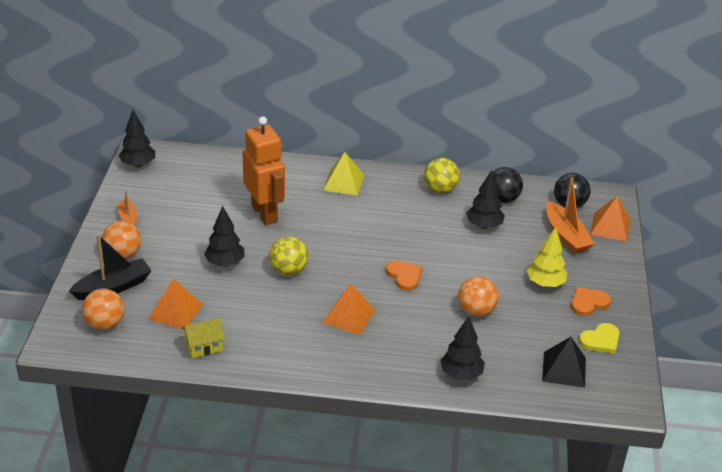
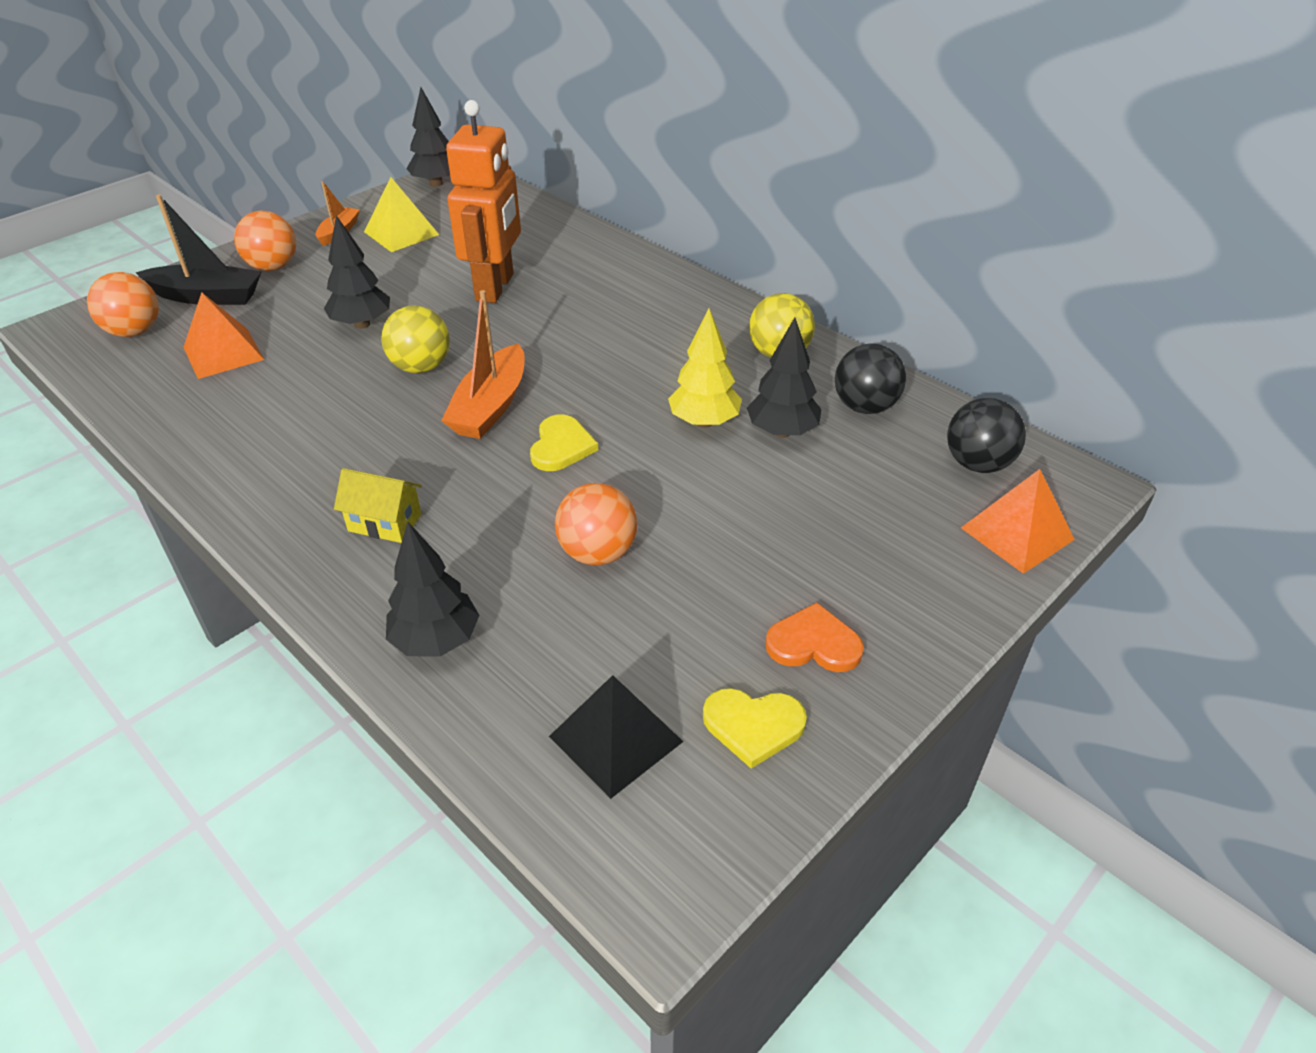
camera: 40 degrees right, 5 degrees up
(204, 347) = (184, 410): yellow house -> yellow house (385, 522)
(343, 182) = (649, 291): yellow pyramid -> yellow pyramid (401, 233)
(349, 316) = (407, 463): orange pyramid -> none
(404, 276) = (561, 446): orange heart -> yellow heart
(545, 283) = (773, 569): yellow tree -> yellow tree (704, 422)
(566, 236) = (910, 510): orange boat -> orange boat (490, 406)

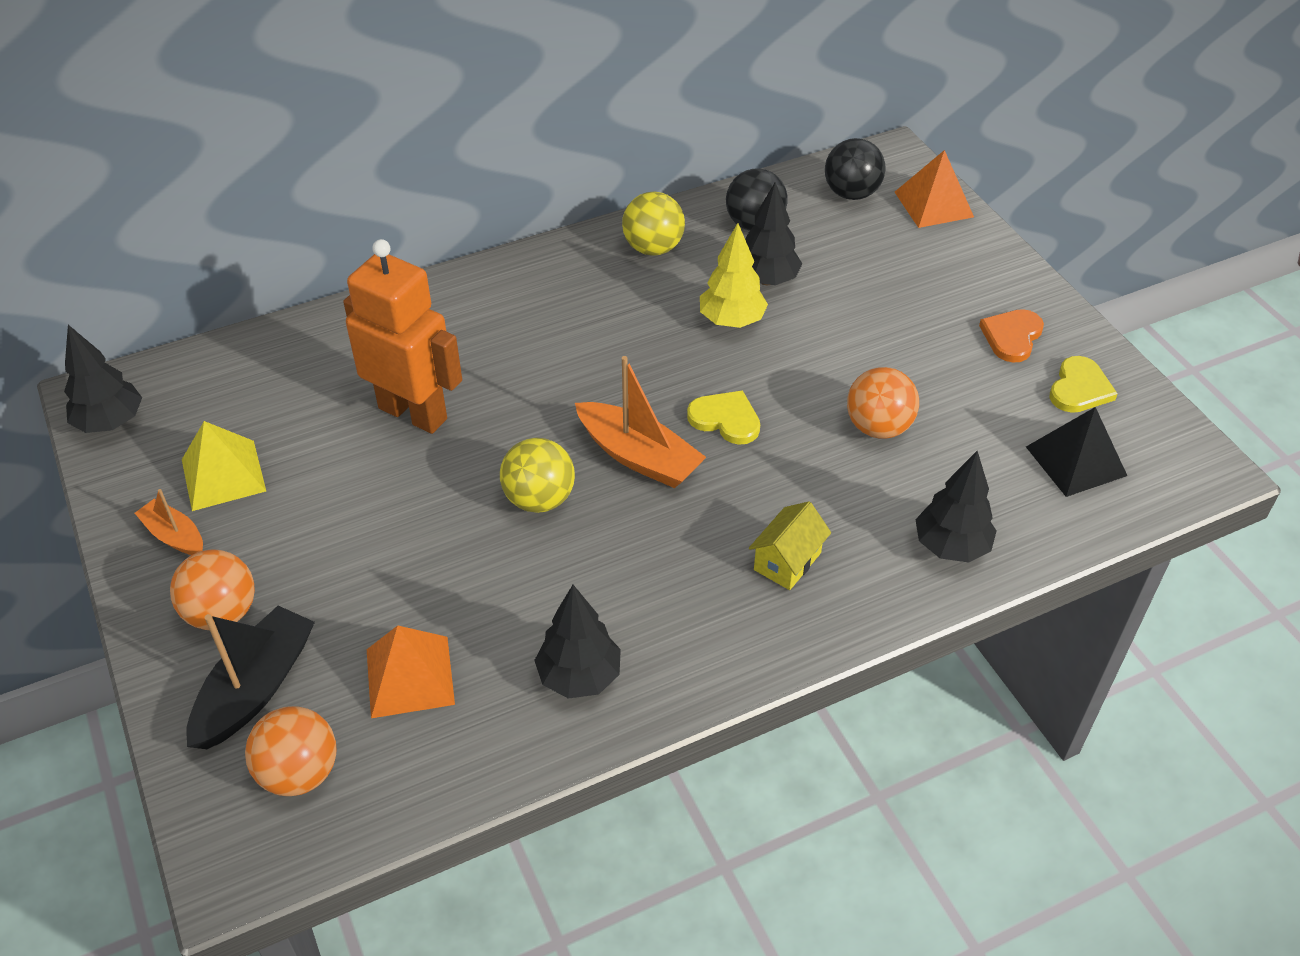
camera: 70 degrees left, 5 degrees up
(362, 324) = (421, 538): black tree -> black tree (579, 677)

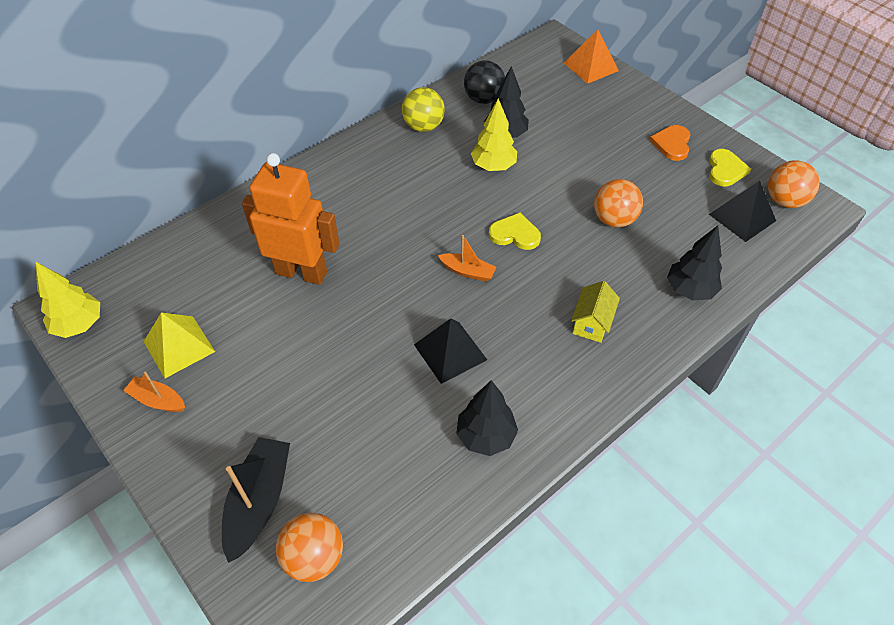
camera: 15 degrees left, 5 degrees up
(111, 422) = (79, 325): black tree -> yellow tree
(222, 613) = (214, 450): orange ball -> orange ball (784, 201)
(410, 676) = (368, 464): orange pyramid -> none
(539, 499) = (411, 315): yellow ball -> none
(573, 557) = (450, 352): none -> black pyramid
(639, 457) = (468, 271): orange boat -> orange boat, size x0.58
(851, 193) = (537, 68): black ball -> none

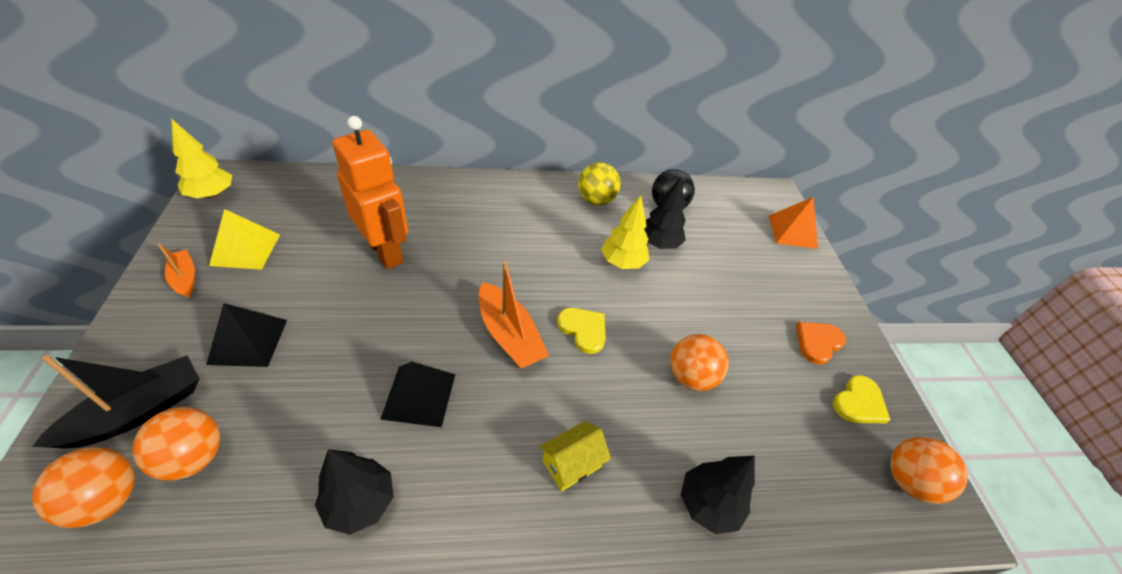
camera: 30 degrees right, 5 degrees down
(340, 494) = (193, 457): none -> orange ball
(468, 271) = (509, 335): orange boat -> orange boat, size x1.72
(742, 217) = (838, 465): black pyramid -> black pyramid (248, 341)

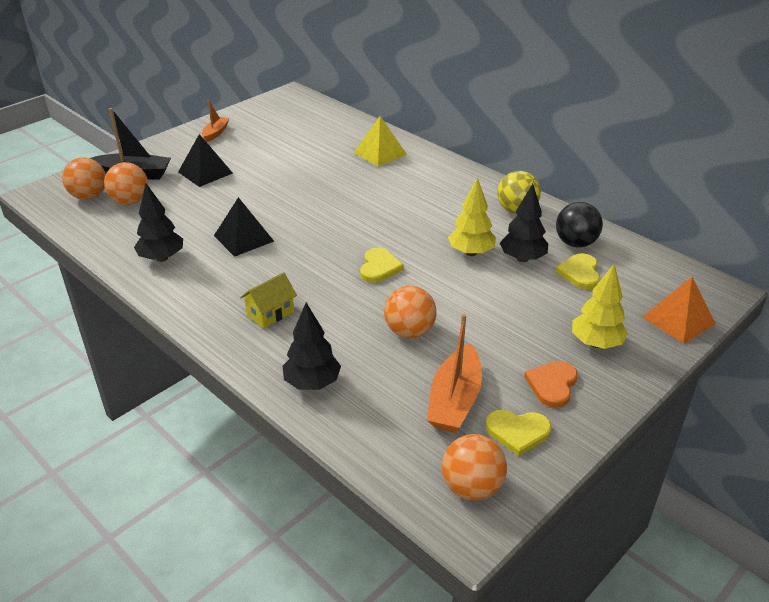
camera: 55 degrees right, 10 degrees down
(212, 195) = (277, 101): yellow tree -> yellow tree (596, 343)
(245, 249) = (257, 133): yellow pyramid -> yellow pyramid (380, 153)
(385, 251) = (325, 168): orange robot -> none
(509, 335) = (330, 243): orange boat -> orange boat (454, 400)
(571, 464) = (270, 313): yellow house -> yellow house turned 60 degrees counterclockwise
(703, 231) = (580, 273): none -> yellow heart
(817, 342) = (552, 385): orange heart -> orange heart turned 75 degrees counterclockwise

